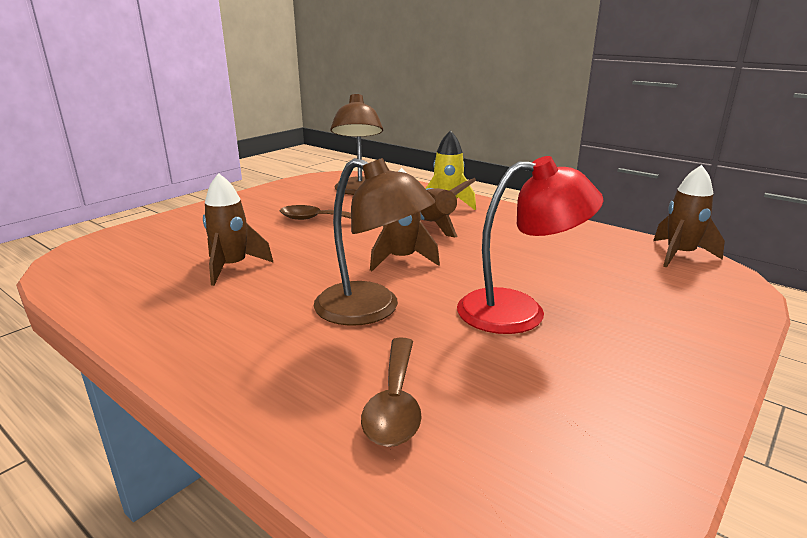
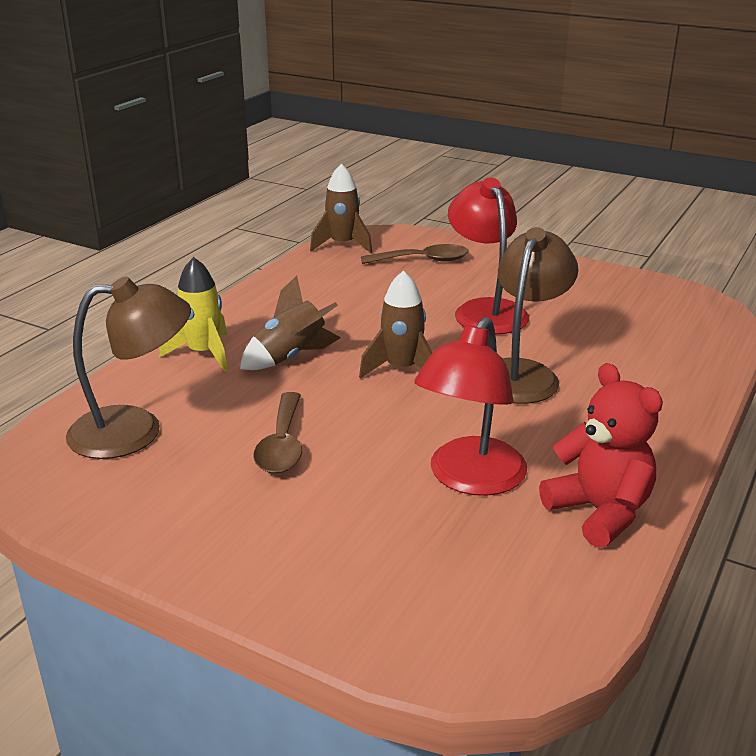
camera: 100 degrees left, 5 degrees up
(144, 307) = (599, 512): none -> red teddy bear
(232, 267) = (469, 479): brown rocket -> red lamp
(394, 402) = (641, 350): brown spoon -> brown spoon (422, 260)

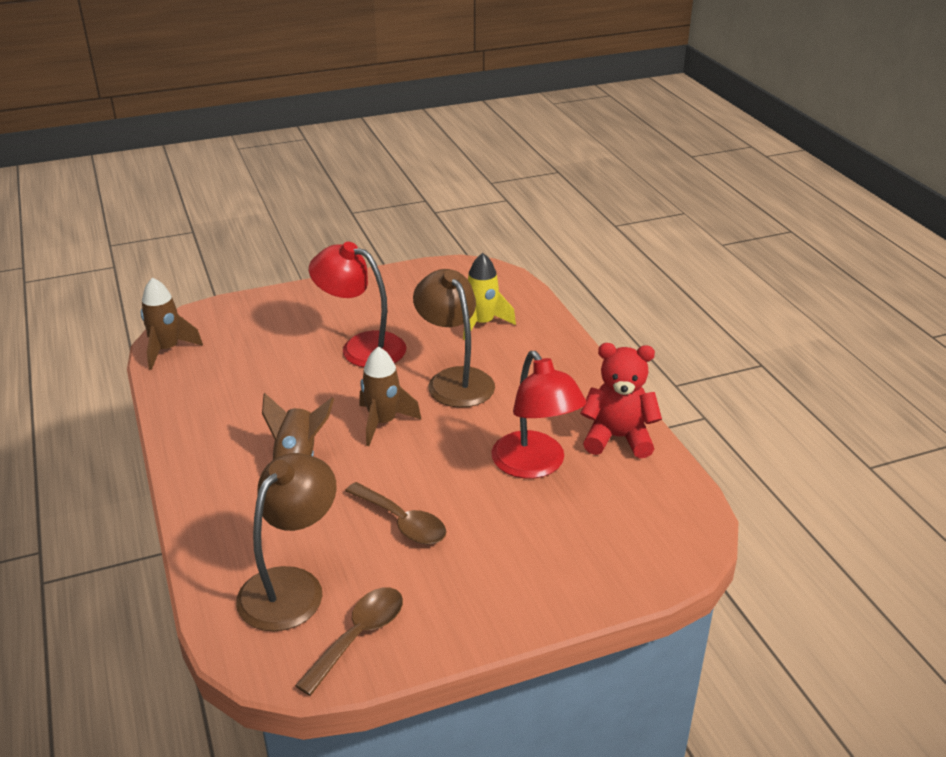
camera: 50 degrees left, 5 degrees up
(203, 353) = (228, 501): yellow rocket -> yellow rocket (482, 323)
(422, 260) = (253, 331): brown spoon -> brown spoon (359, 636)

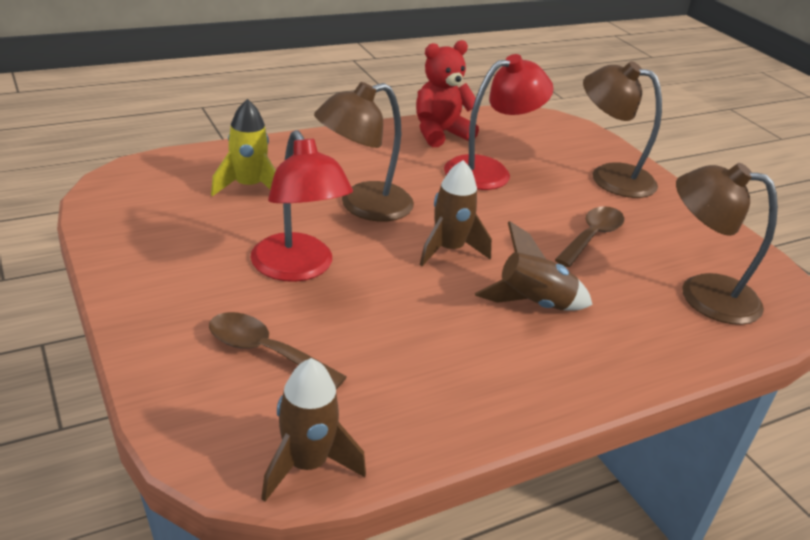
camera: 100 degrees left, 0 degrees up
(359, 636) = (730, 256): brown spoon -> brown spoon (266, 352)
(361, 347) = (298, 268): red lamp -> red lamp turned 45 degrees counterclockwise
(538, 568) = (610, 177): none -> brown lamp
(618, 438) = (440, 133): red teddy bear -> red teddy bear turned 60 degrees clockwise

